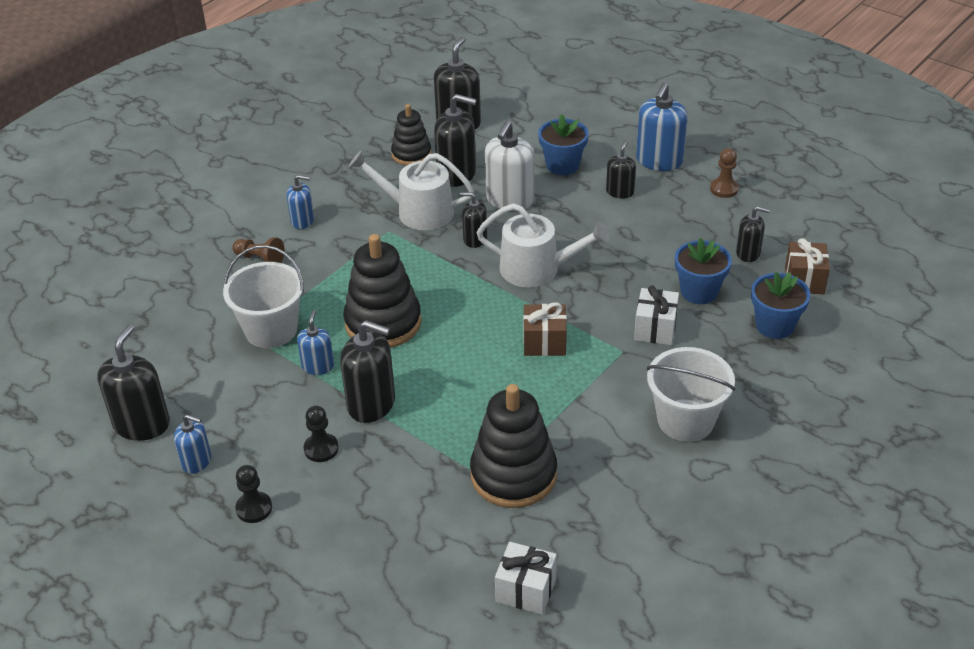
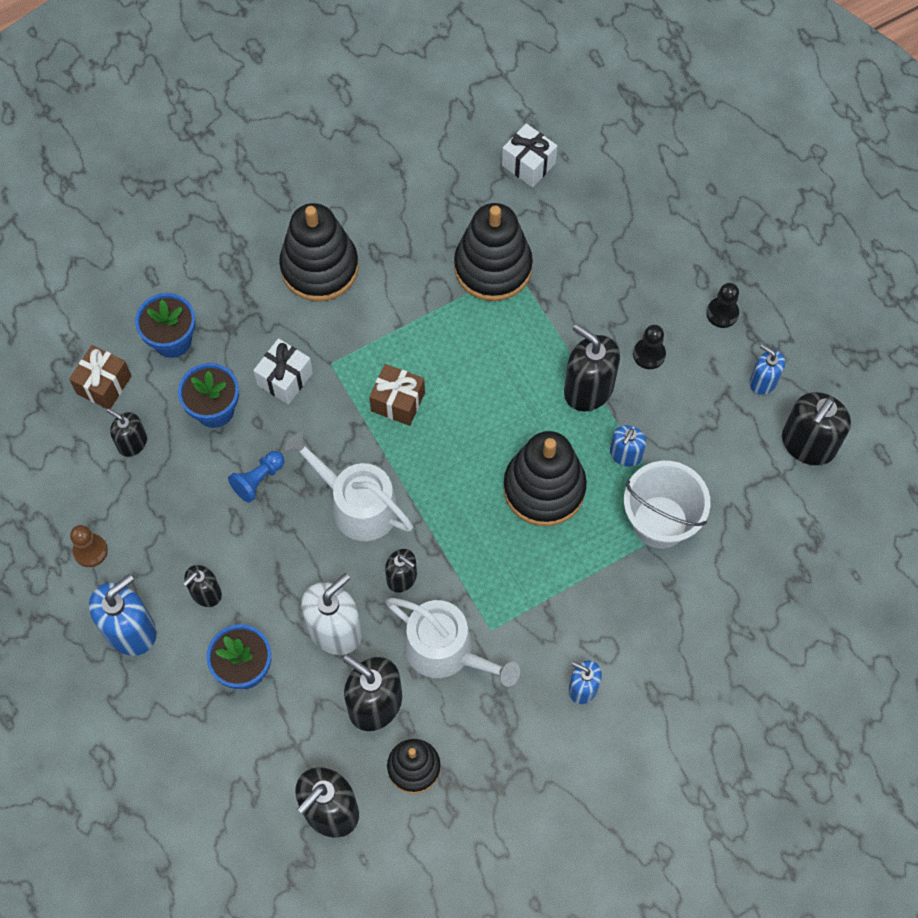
camera: 160 degrees left, 25 degrees up
(260, 259) = (647, 638): brown pawn -> none
(628, 261) = (258, 480): none -> blue pawn
(685, 420) = (319, 267): white bucket -> black stacking toy

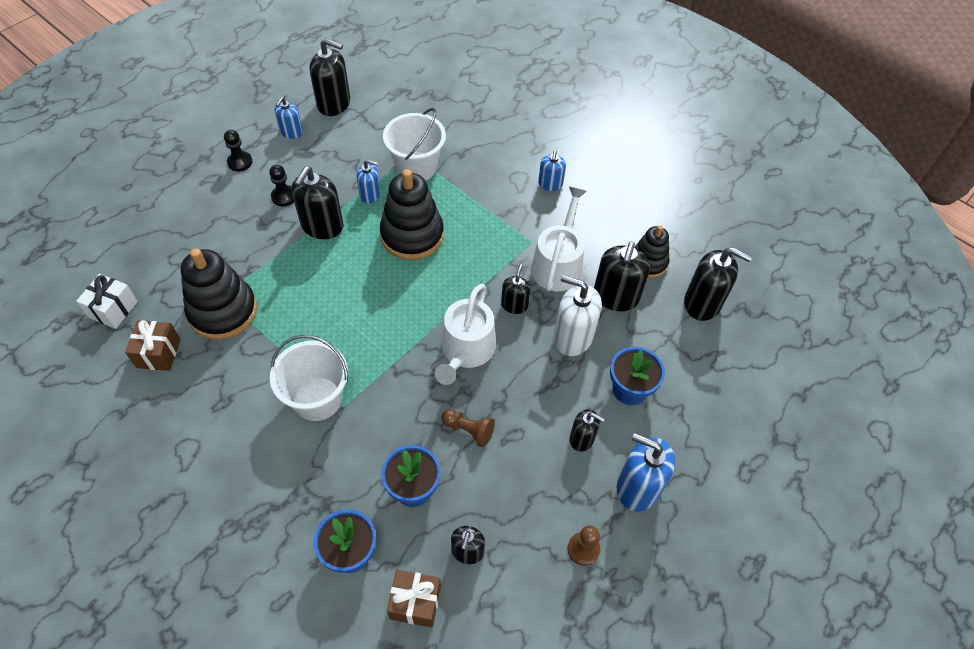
camera: 110 degrees left, 10 degrees down
(258, 480) = (469, 430): blue pawn -> brown pawn
(285, 379) = (367, 439): white gift -> none
(319, 267) = (245, 445): black stacking toy -> none
(349, 341) = (317, 398): none -> white bucket
(398, 402) = (366, 346): brown gift -> brown gift (158, 353)

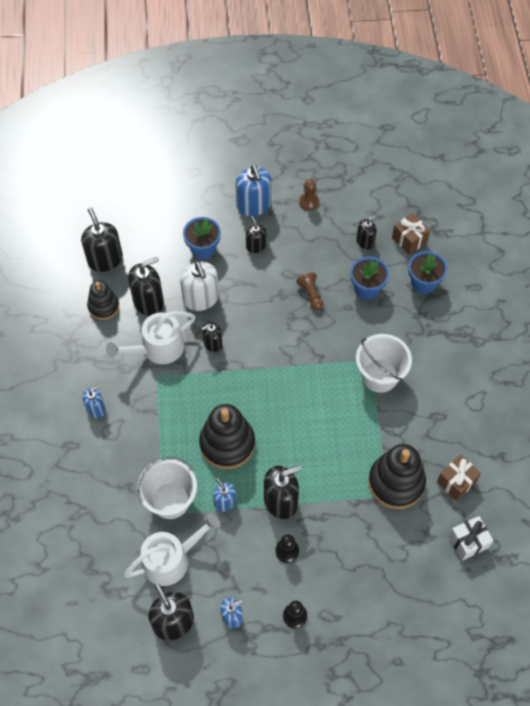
camera: 135 degrees left, 5 degrees up
(466, 350) = (269, 338): white watering can -> white watering can (171, 559)

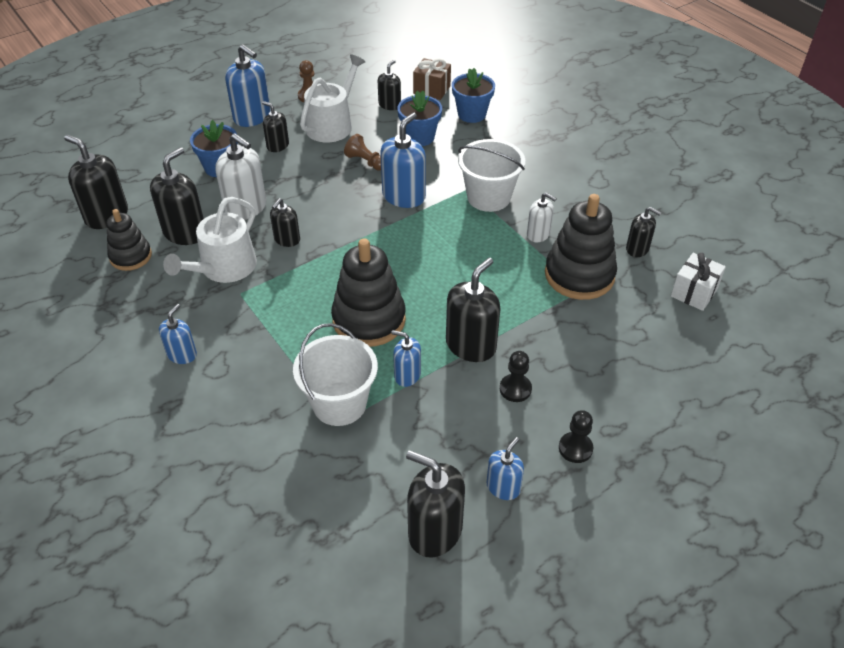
camera: 30 degrees left, 15 degrees down
(171, 559) = (383, 464): white watering can -> white watering can (332, 124)
(318, 343) = (404, 196): none -> blue soap dispenser
(392, 430) = (538, 234): none -> white soap dispenser
(456, 482) = (637, 249): brown gift -> black soap dispenser

